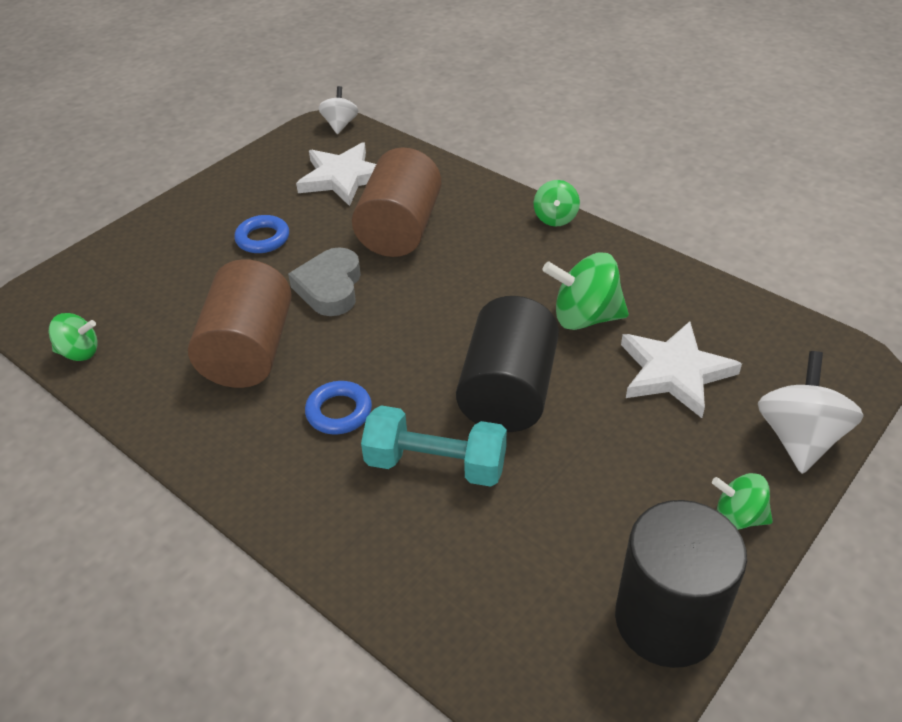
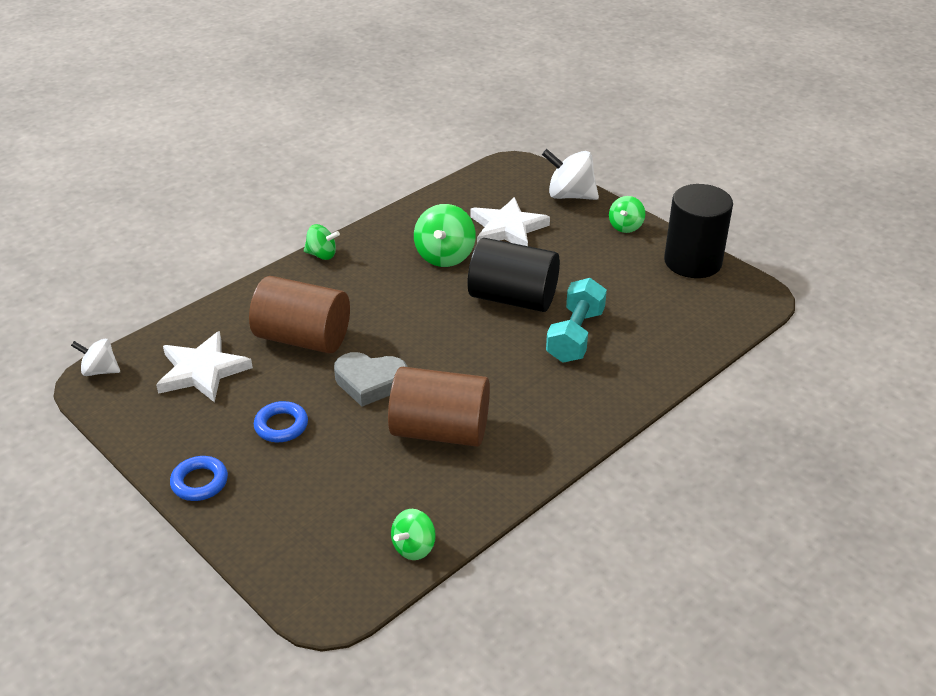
camera: 85 degrees left, 5 degrees down
(79, 352) = (414, 547): green spinning top -> green spinning top turned 150 degrees counterclockwise
(339, 412) = (519, 380): blue ring -> blue ring (199, 482)

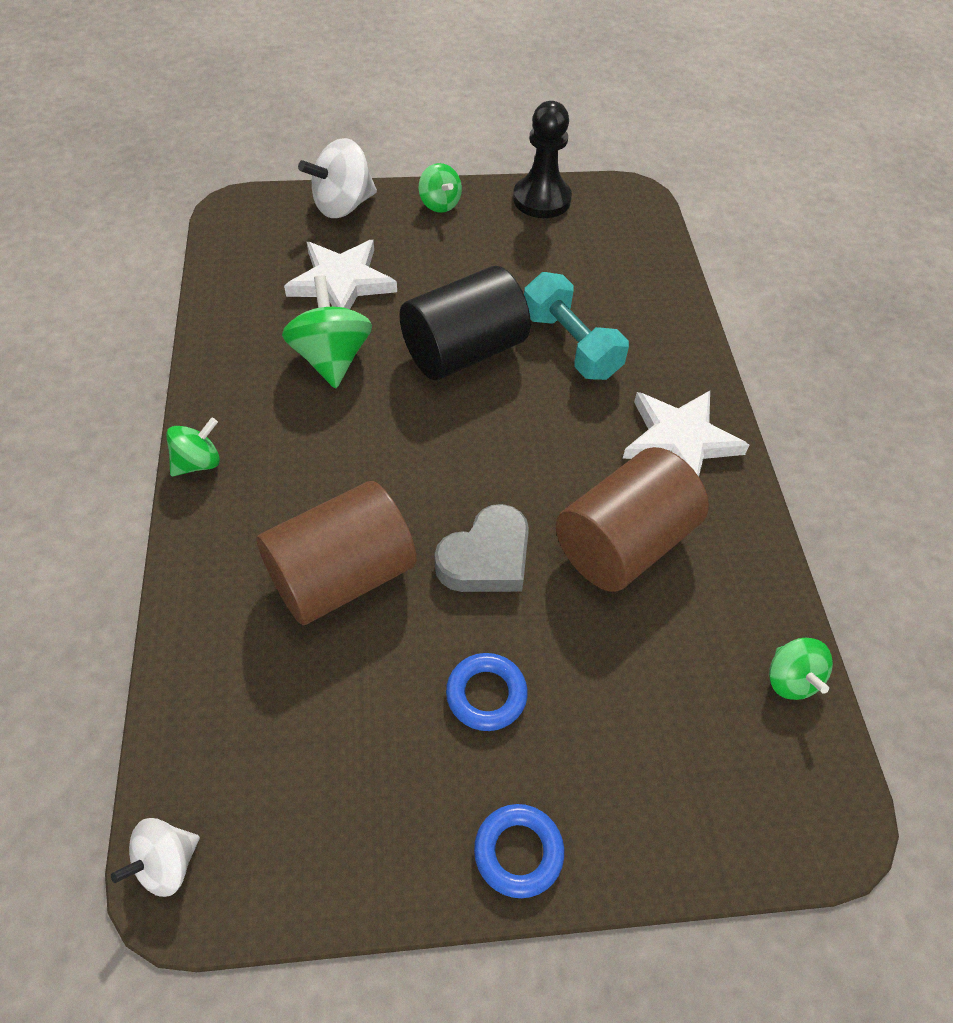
camera: 55 degrees left, 15 degrees up
(202, 371) = (296, 726): white star -> white star (680, 440)
(445, 256) = (331, 358): green spinning top -> green spinning top turned 150 degrees counterclockwise
(692, 261) = (541, 199): black cylinder -> black pawn

